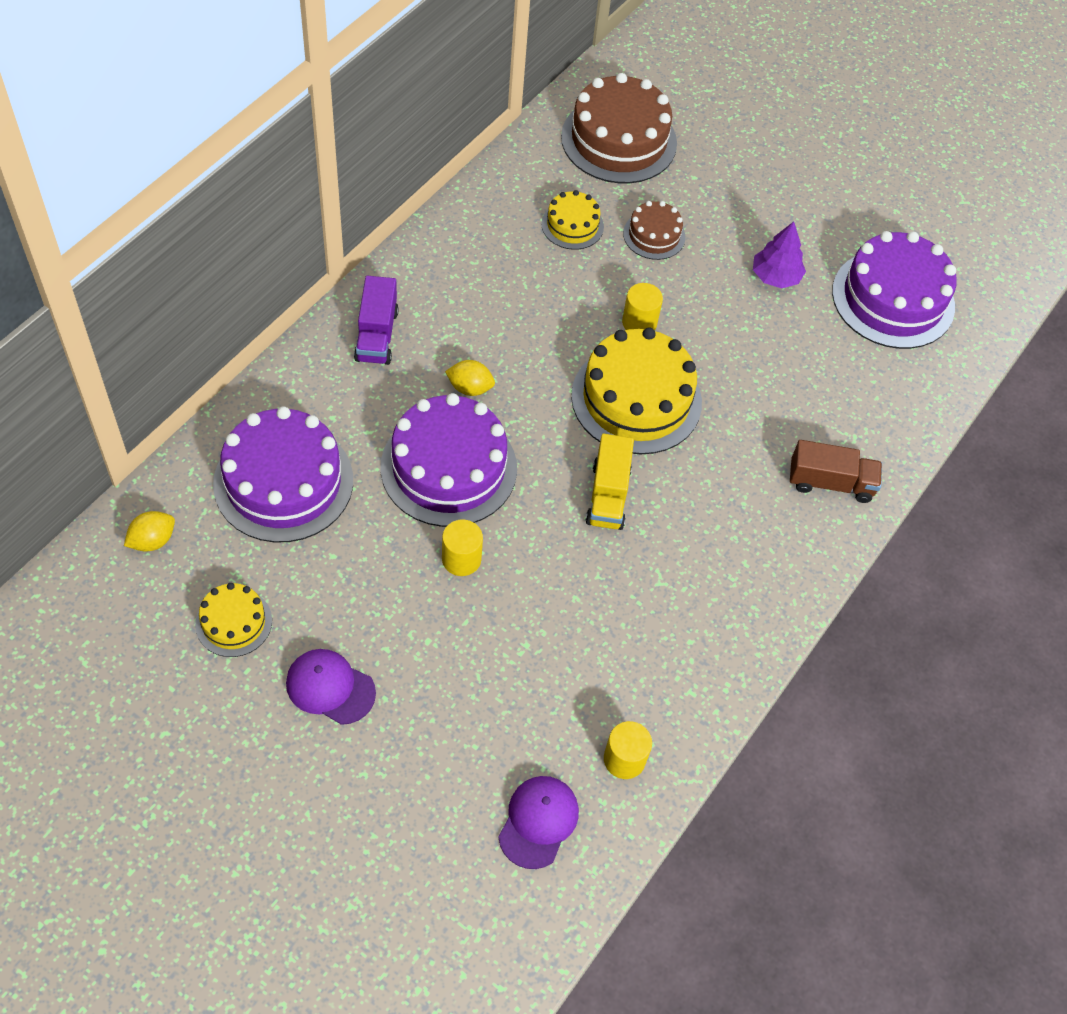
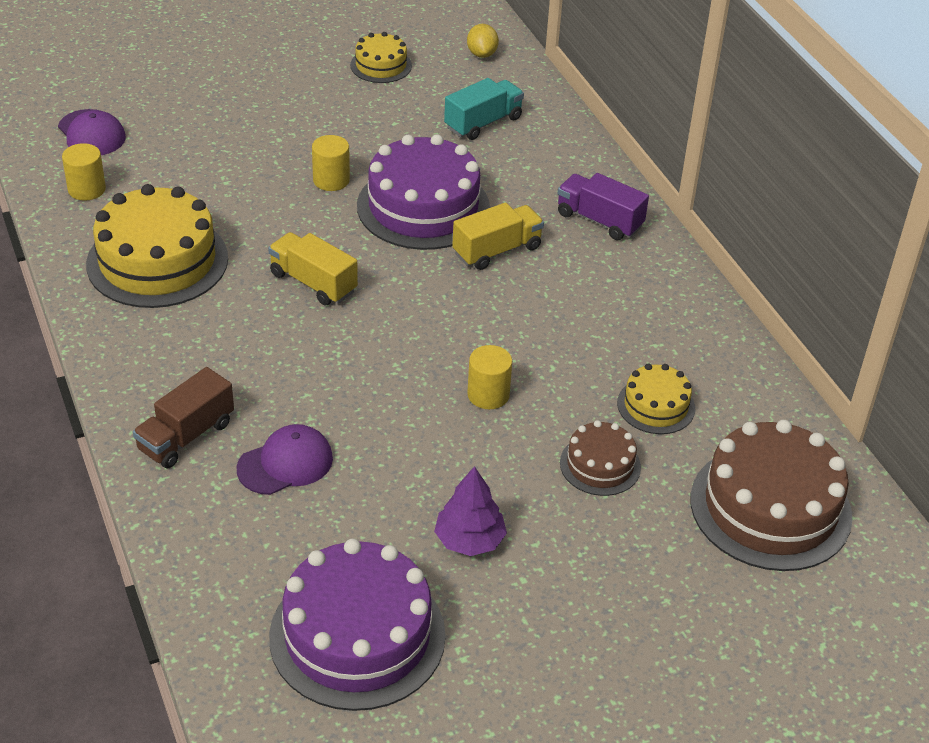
camera: 125 degrees right, 15 degrees down
(283, 482) = (483, 123): purple cake -> turquoise truck
(330, 687) = (288, 86): purple cap -> purple cap (285, 463)
(470, 388) = (497, 250): yellow lemon -> yellow truck
(636, 399) = (398, 348): yellow cake -> yellow cake (157, 261)

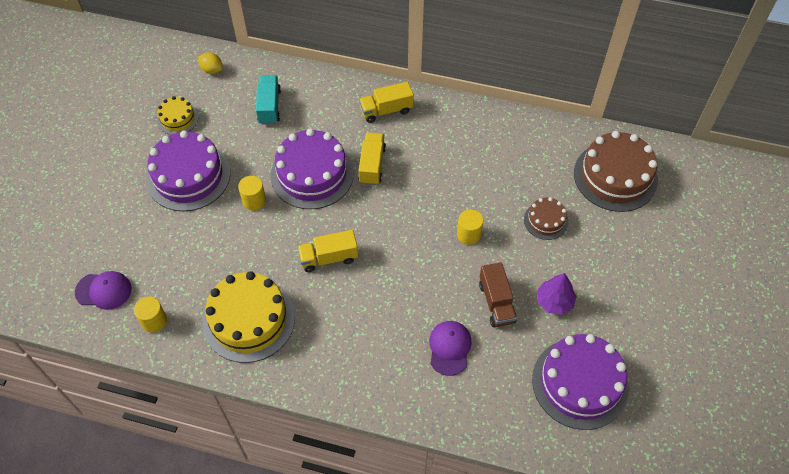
camera: 50 degrees left, 15 degrees up
(186, 436) = (396, 382): brown truck -> brown truck (496, 302)
(309, 114) = (188, 176): none -> purple cake
(599, 220) = (386, 110): purple truck -> yellow truck
(656, 406) = (526, 175): yellow cake -> none

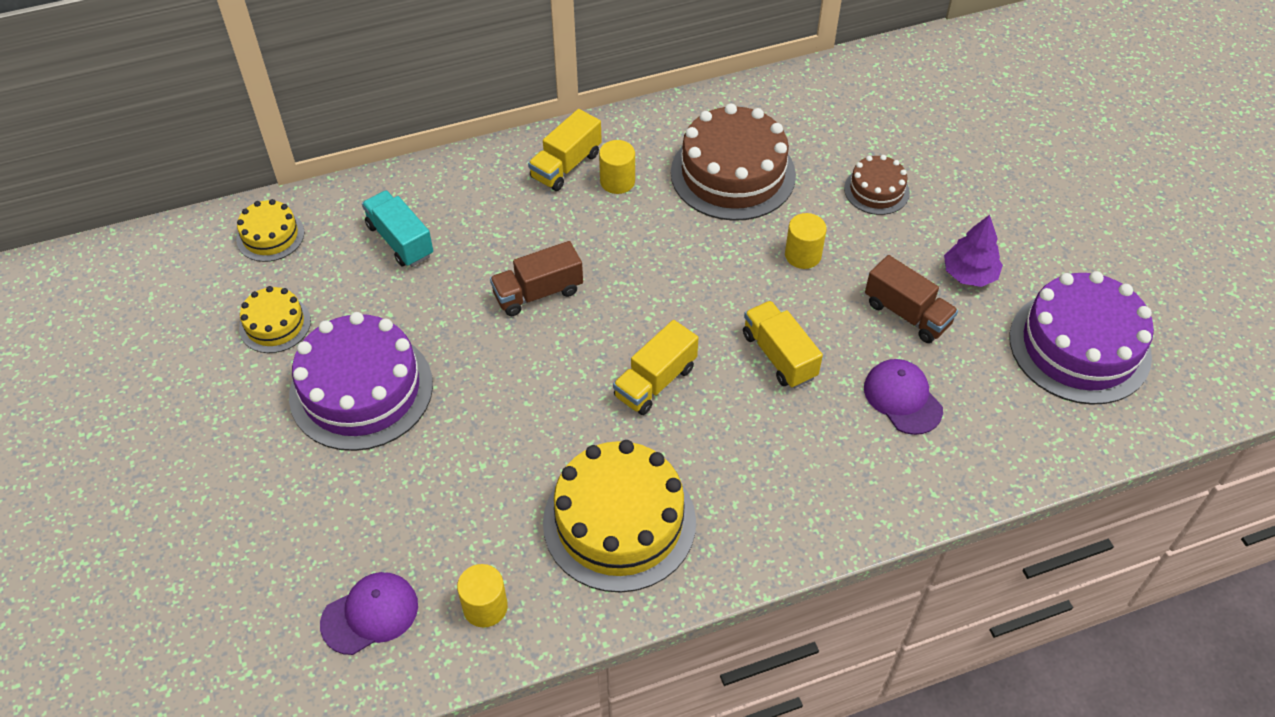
camera: 35 degrees left, 5 degrees down
(212, 70) = (270, 236): yellow lemon -> yellow cake
(254, 200) = (487, 369): yellow cylinder -> yellow cylinder (617, 181)
(312, 174) = (538, 293): purple cake -> brown truck
(372, 165) = (608, 240): yellow truck -> yellow truck (779, 356)
(615, 176) = (907, 101): brown cake -> brown cake (733, 174)

